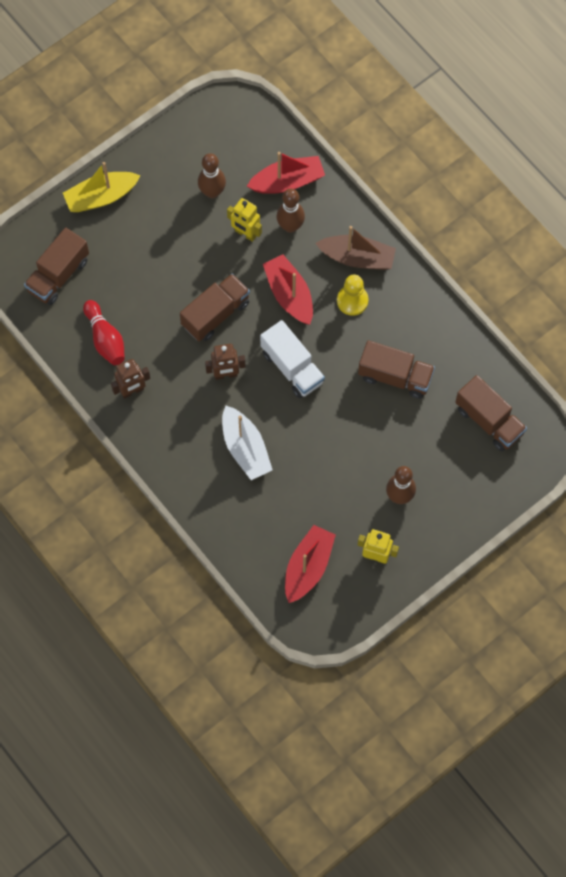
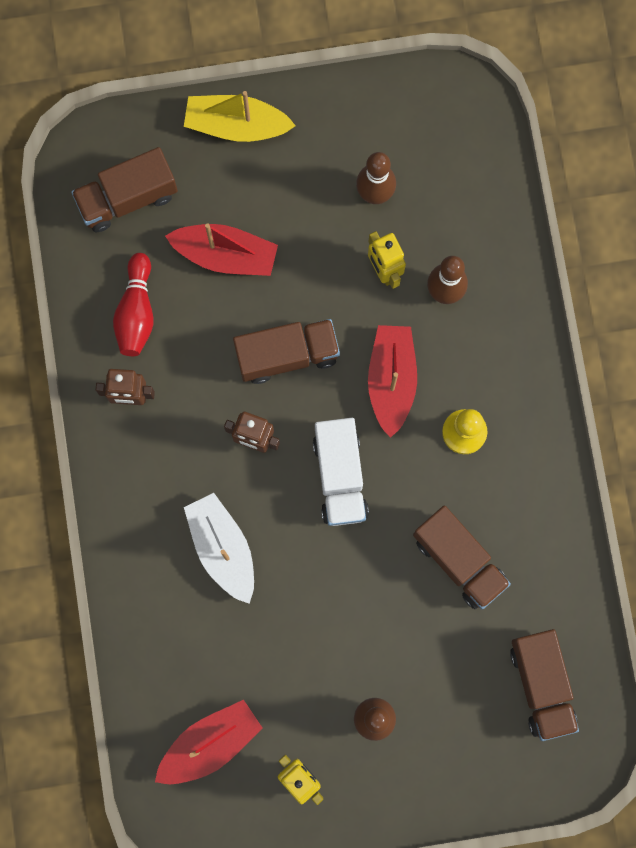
camera: 30 degrees right, 10 degrees up
(245, 448) = (223, 548): white boat -> white boat turned 150 degrees clockwise
(287, 182) = (475, 231): red boat -> red boat (225, 255)
(357, 258) = (503, 379): brown boat -> none

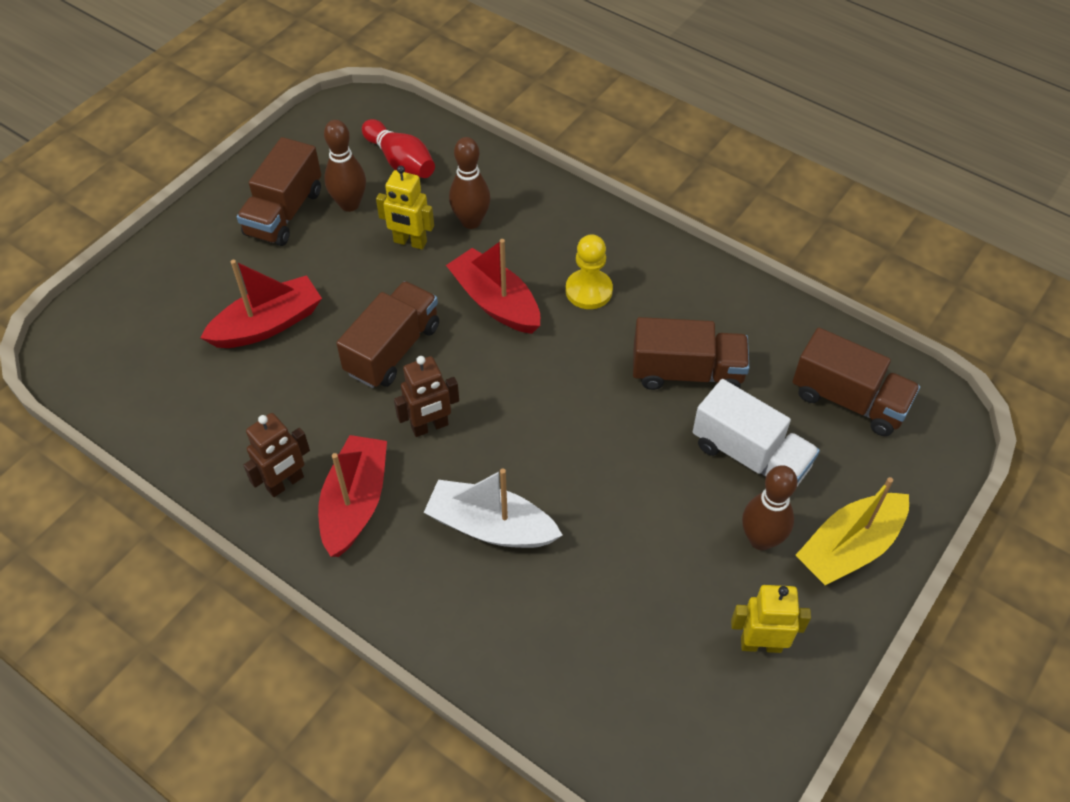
camera: 45 degrees left, 25 degrees down
(127, 198) = (139, 349): brown truck -> brown truck (284, 212)
(136, 312) = (228, 419): red bowling pin -> red bowling pin (400, 162)
(210, 744) = (654, 692): red boat -> red boat (355, 503)
(236, 125) = (189, 240): yellow boat -> yellow boat (849, 547)
(340, 476) = (529, 394): white truck -> white truck (750, 456)

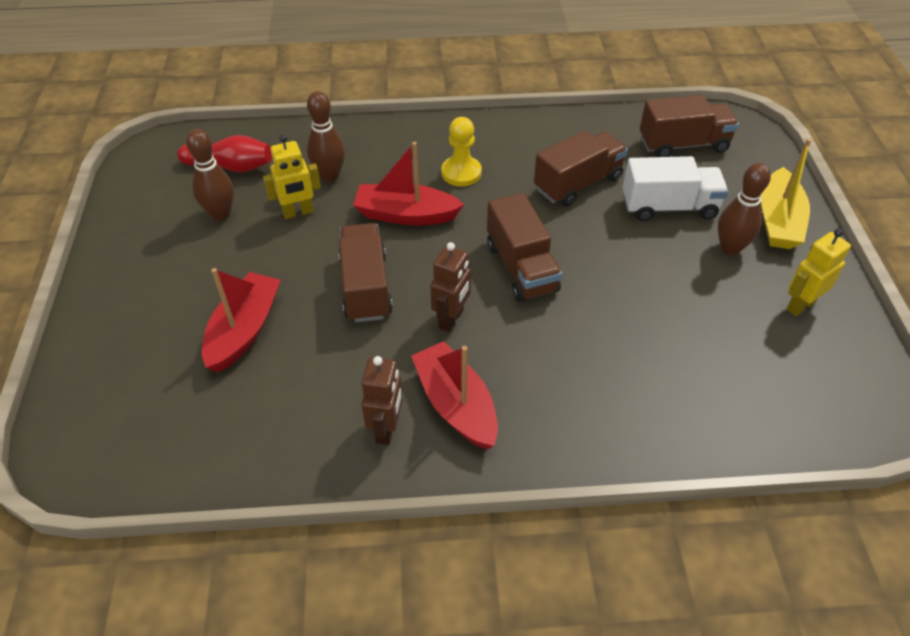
camera: 40 degrees left, 5 degrees down
(284, 212) = (170, 248): brown truck -> brown truck (521, 267)
(490, 526) = (567, 353): white boat -> none

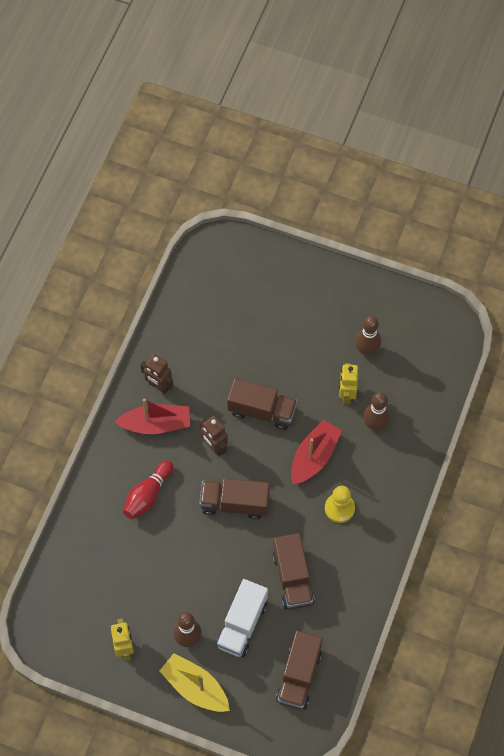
camera: 115 degrees right, 15 degrees up
(231, 166) = (413, 368): red bowling pin -> red bowling pin (148, 495)
(244, 330) = (260, 339): red boat -> none

